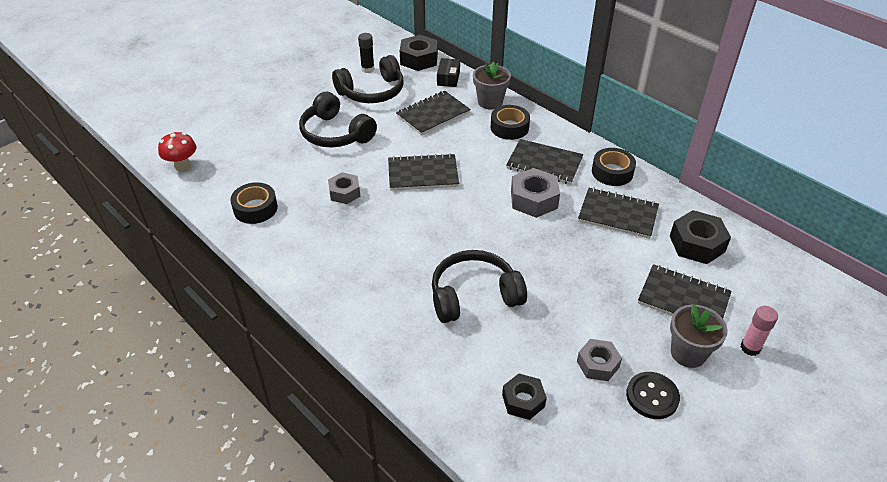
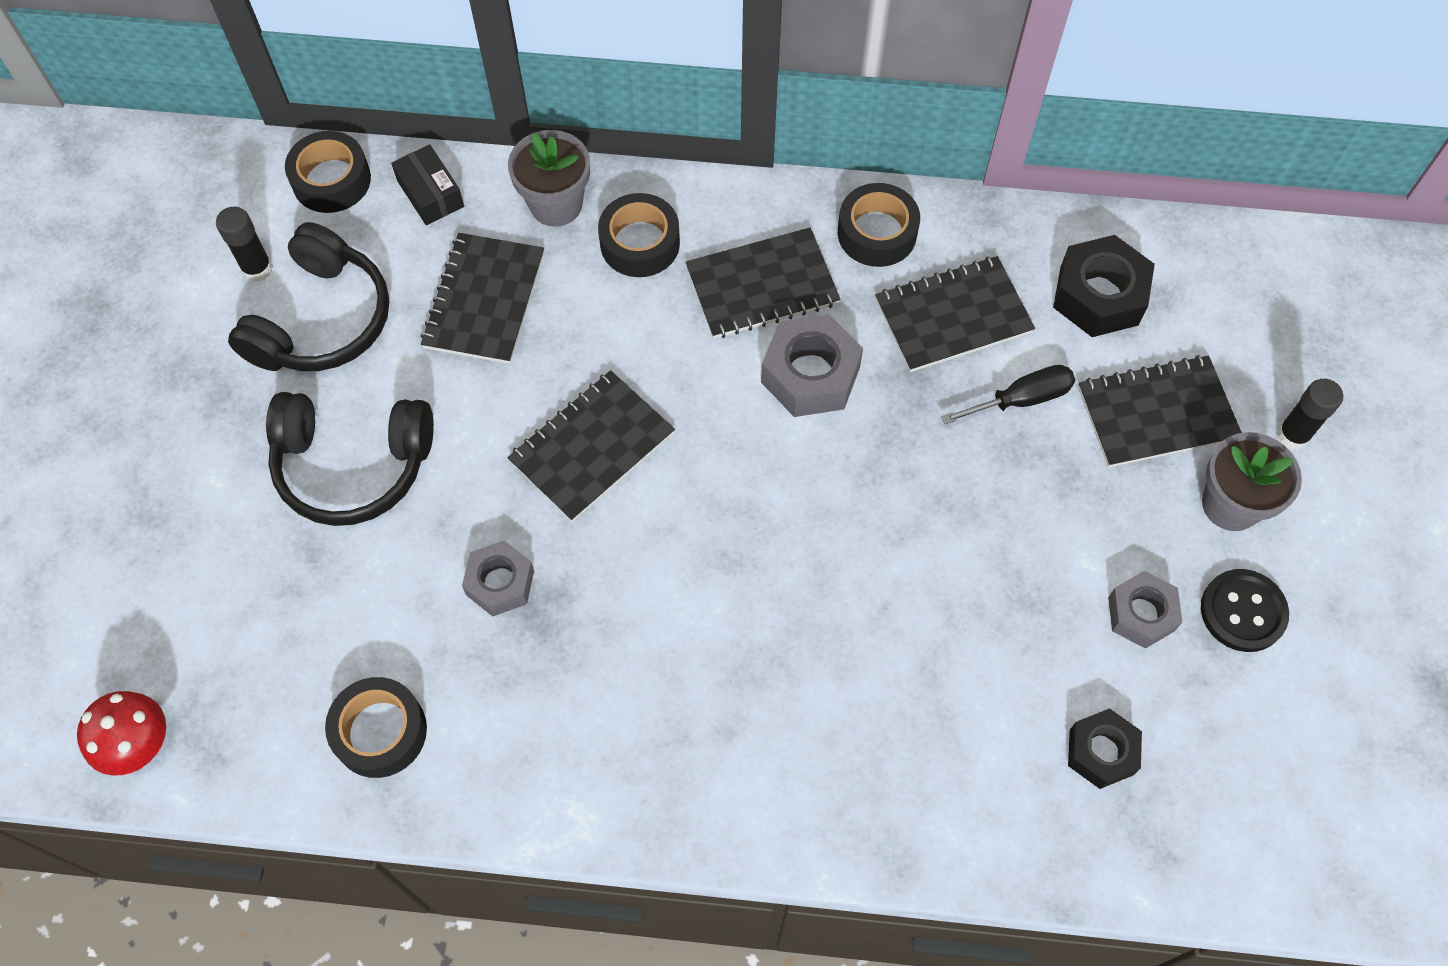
camera: 40 degrees left, 20 degrees up
(419, 59) = (331, 180): black nut -> black tape
(474, 295) = (885, 628): black headphones -> none
(620, 257) = (1021, 399): none -> black screwdriver
(750, 348) = (1292, 435): pink glue stick -> black glue stick

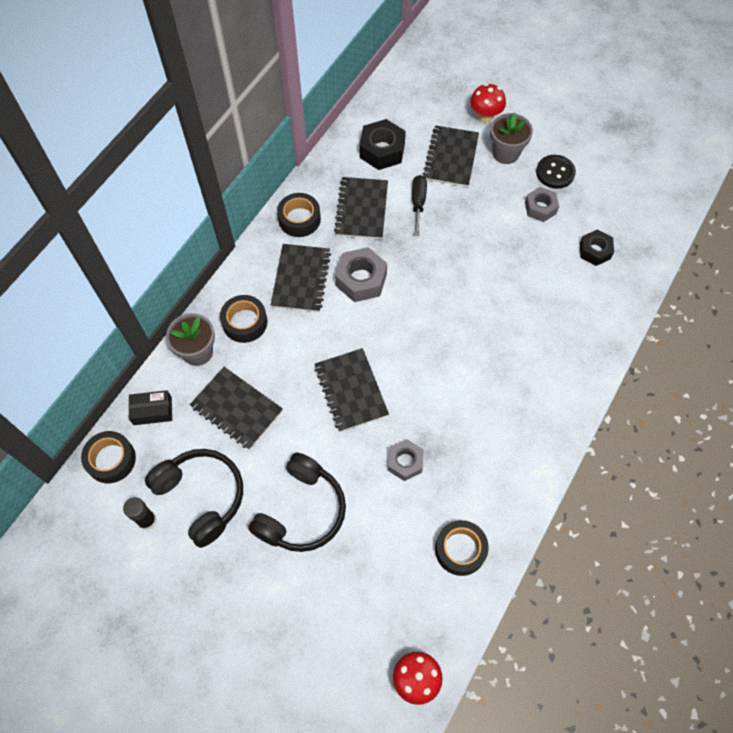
camera: 65 degrees left, 0 degrees up
(1292, 435) = (485, 117): black glue stick -> red mushroom

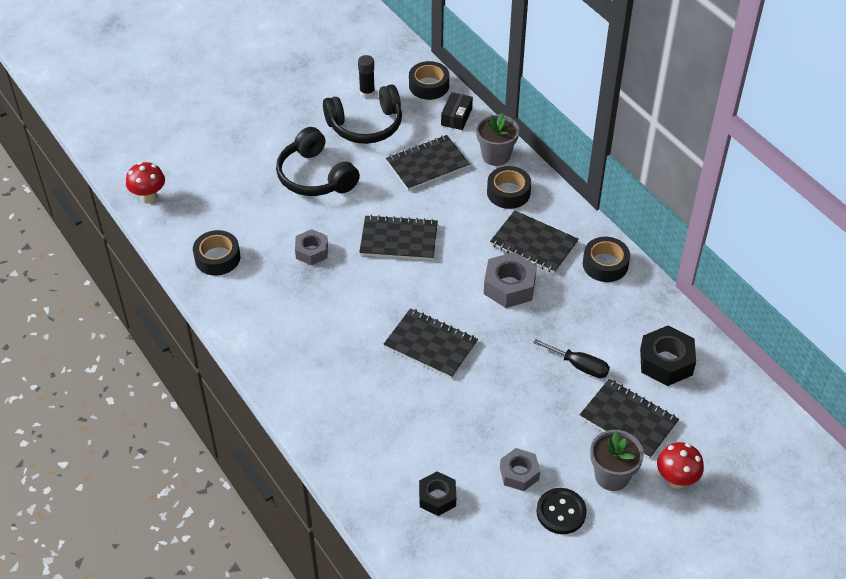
camera: 115 degrees right, 15 degrees down
(362, 209) = (593, 316): black notebook -> black notebook (430, 345)

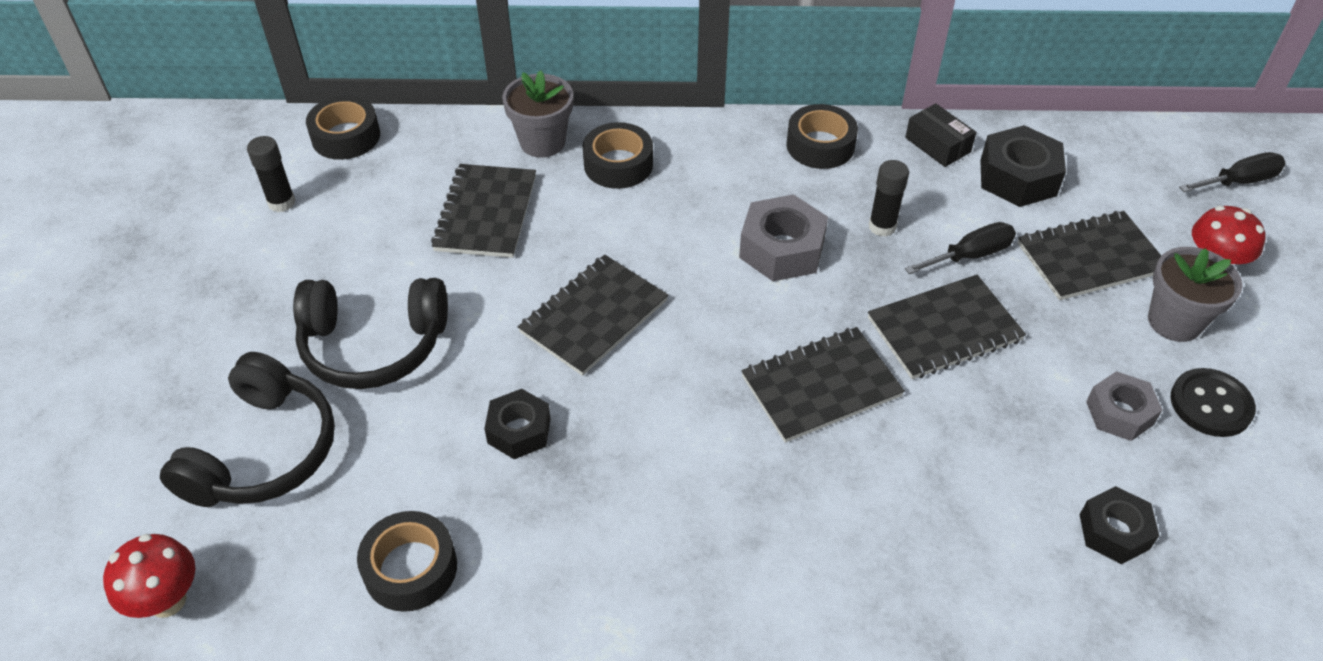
camera: 55 degrees left, 0 degrees up
(312, 251) = (519, 431): grey nut -> black nut
(366, 125) = (341, 236): black headphones -> black headphones (264, 452)
(456, 117) = (433, 141): black box -> black box (937, 145)
(534, 243) = (728, 188): black notebook -> black notebook (944, 329)
(565, 319) = (882, 227): none -> black glue stick
(770, 470) = (1239, 181): none -> black screwdriver

